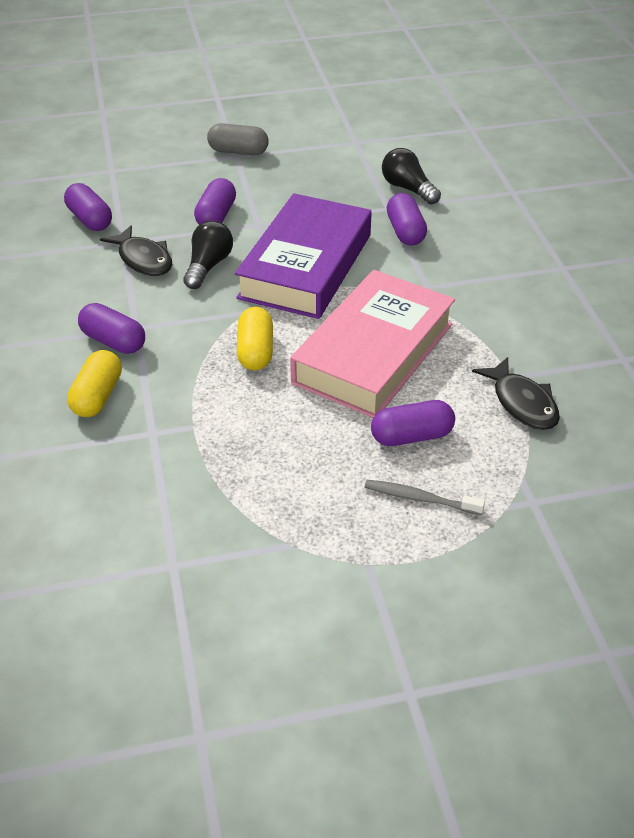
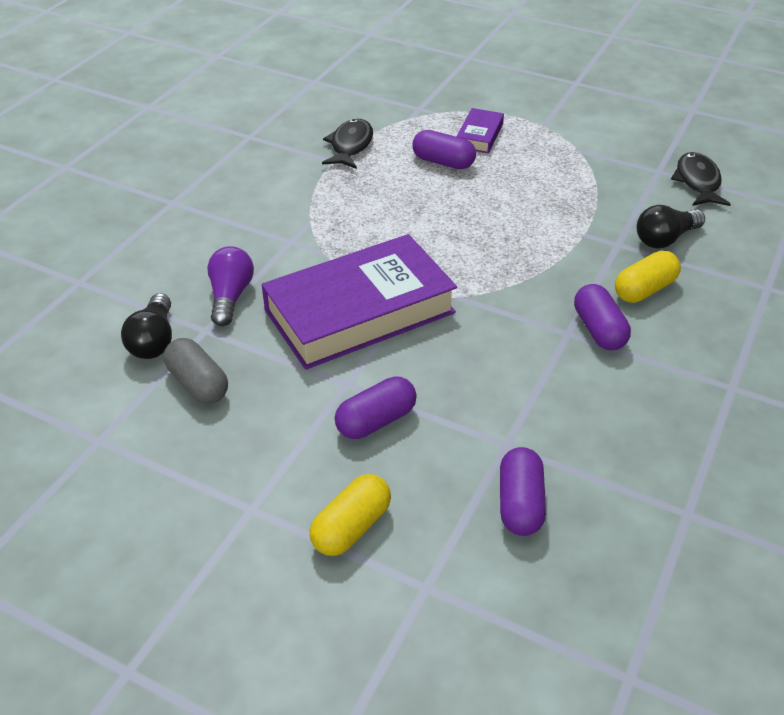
camera: 140 degrees left, 0 degrees up
(143, 259) = (503, 406): black fish -> black fish (698, 182)
(208, 266) = (446, 361): black light bulb -> black light bulb (665, 239)
(238, 151) = (239, 515): grey capsule -> grey capsule (198, 384)
(255, 351) = (486, 261): yellow capsule -> yellow capsule (351, 527)
(373, 353) = (400, 216): pink book -> none
(405, 232) = (230, 296): purple capsule -> purple light bulb
(420, 498) = (479, 135): grey toothbrush -> purple book

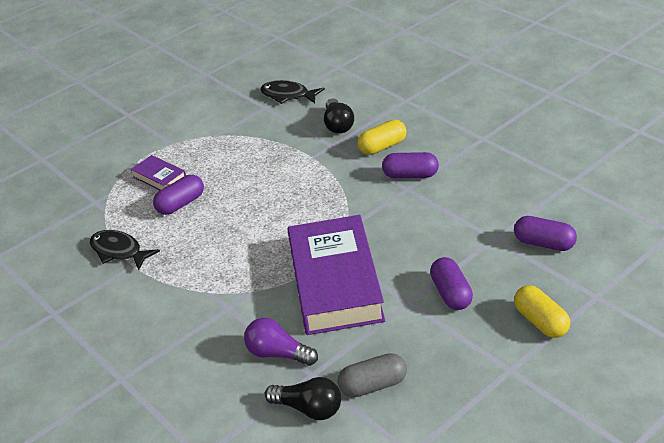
camera: 65 degrees left, 5 degrees down
(644, 290) = (382, 147): yellow capsule -> yellow capsule turned 75 degrees clockwise

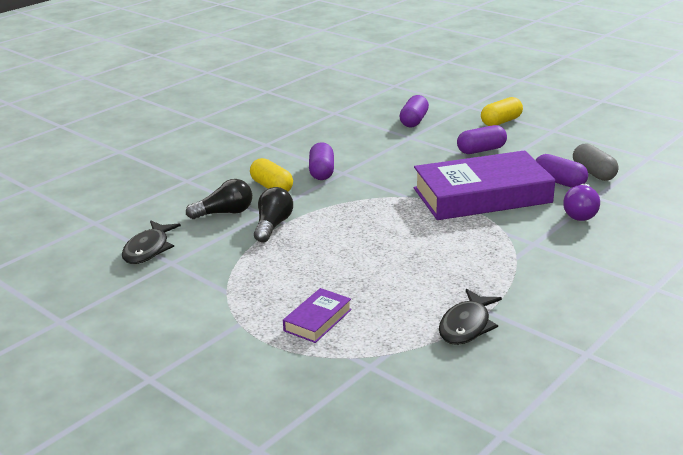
camera: 100 degrees left, 10 degrees down
(181, 204) = (372, 295): purple capsule -> purple capsule (559, 182)
(309, 409) = (632, 195): black light bulb -> black light bulb (273, 225)

